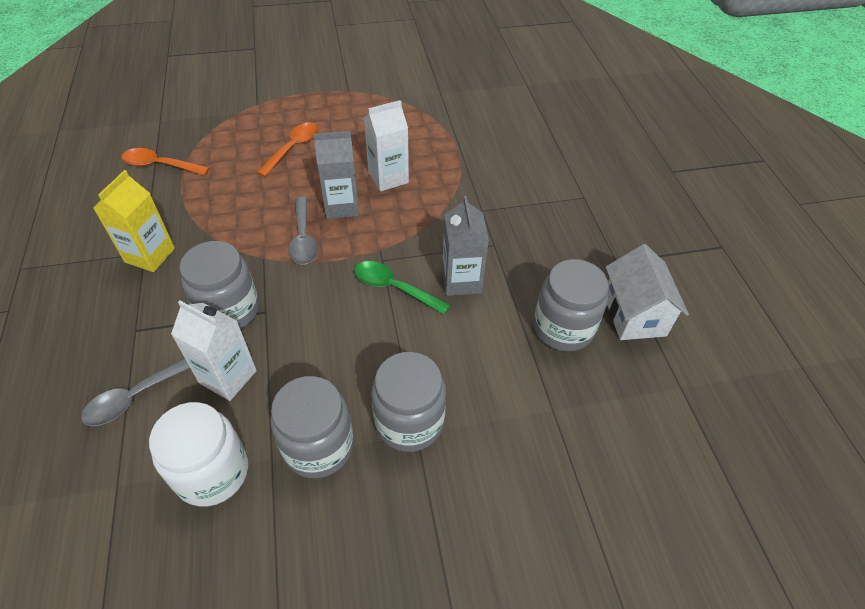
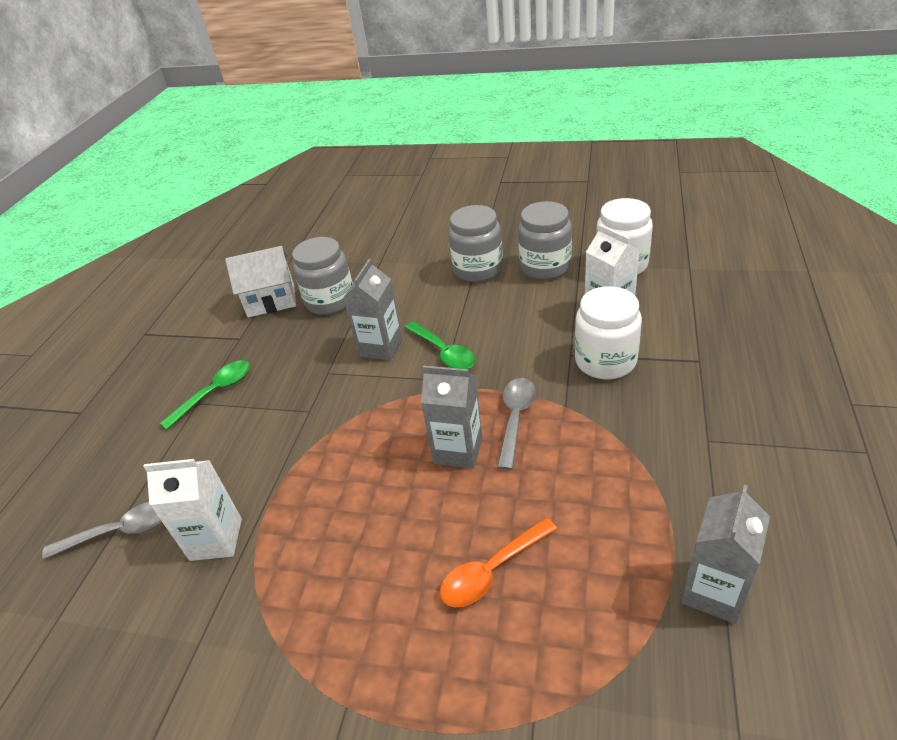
camera: 150 degrees left, 10 degrees down
(137, 396) = (685, 312): grey spoon -> grey spoon (120, 531)
(150, 255) = (699, 435): yellow carton -> none
(160, 165) = (713, 591): orange spoon -> grey carton
(229, 310) = (605, 361): grey jar -> white jar
(388, 178) = (383, 479): white carton -> white carton (216, 539)
(578, 208) = (215, 392): none -> green spoon
(634, 314) = (271, 301): white house -> white house turned 60 degrees clockwise

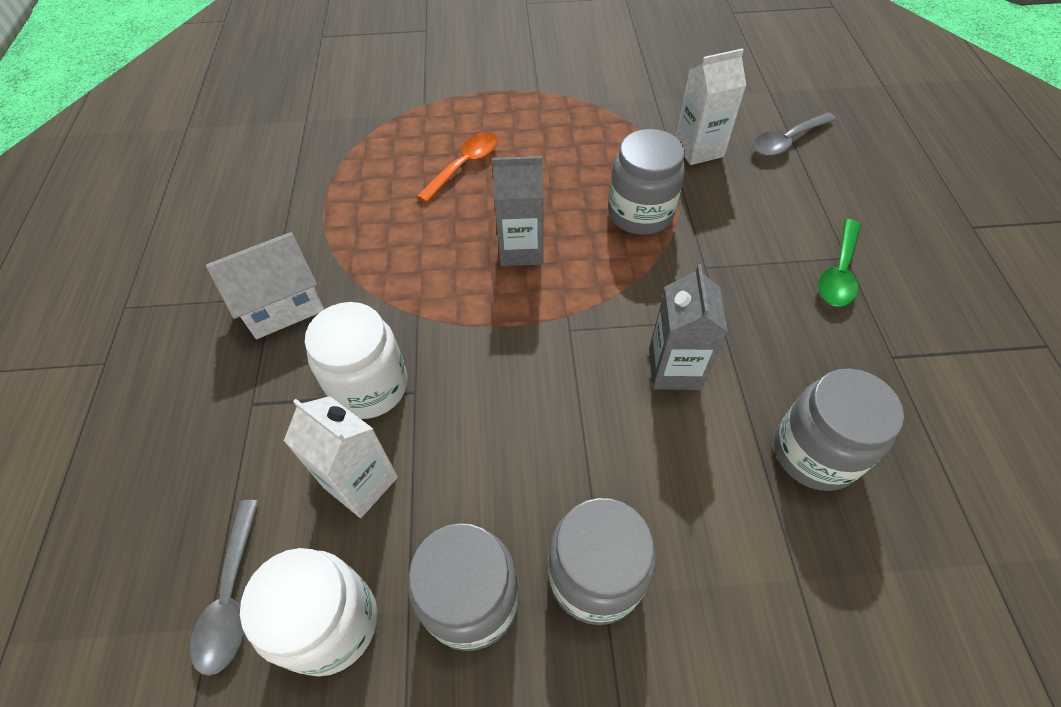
camera: 160 degrees right, 15 degrees up
(271, 301) = (917, 441): white house -> white house (282, 305)
(329, 469) = (640, 213): none -> grey jar
(444, 352) = (584, 372): green spoon -> none
(515, 418) = (469, 292): grey spoon -> grey spoon (232, 596)
(713, 591) = (301, 180): grey carton -> none

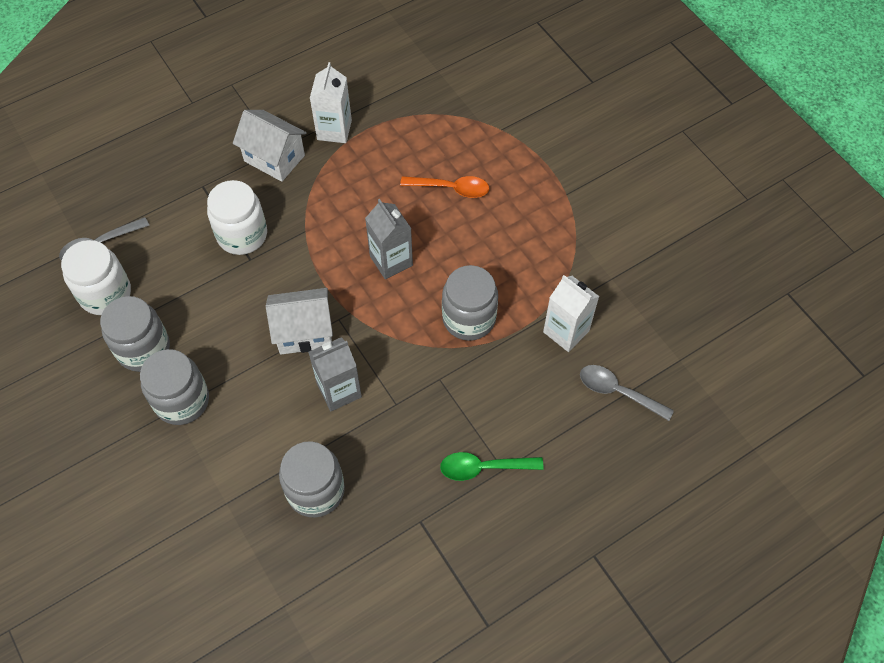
camera: 60 degrees right, 5 degrees up
(361, 482) = (182, 265): white carton -> white carton (334, 130)
(567, 373) = (304, 332): none -> white house

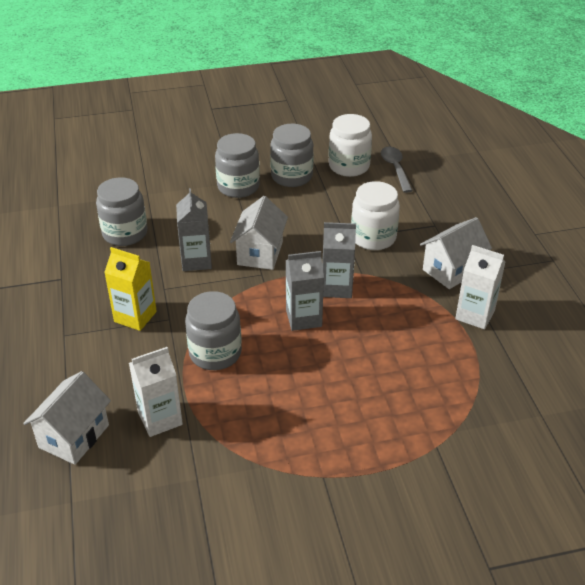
camera: 110 degrees right, 20 degrees down
(335, 246) = (337, 287): none -> grey carton
(449, 412) = (135, 316): none -> yellow carton
(451, 188) = (369, 381): orange spoon -> none
(483, 467) = (74, 324): green spoon -> none
(618, 392) = (74, 436): grey spoon -> white house

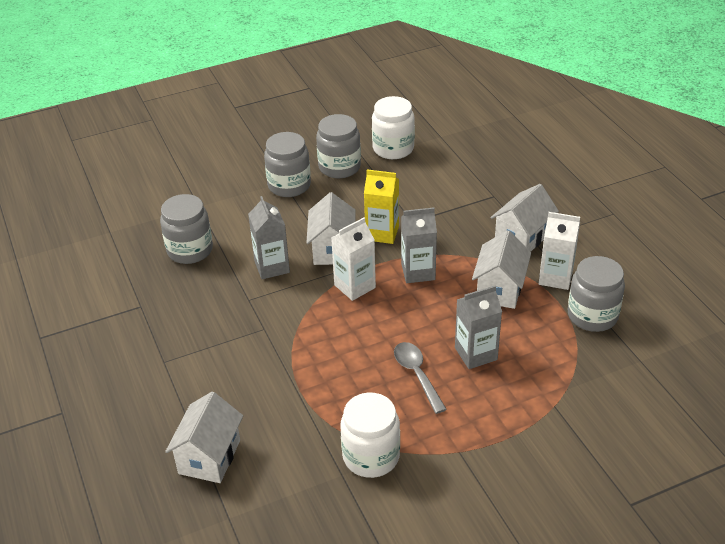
camera: 10 degrees left, 0 degrees up
(135, 316) = (229, 332): yellow carton -> yellow carton (382, 233)
(160, 418) = (288, 425): white carton -> white carton (355, 286)
(215, 353) = (320, 354): grey jar -> grey jar (592, 316)
(303, 318) = (395, 306): grey carton -> grey carton (476, 354)
(373, 237) = (438, 217): white jar -> white jar (371, 456)
(395, 168) = (439, 144): grey spoon -> grey spoon (417, 375)
(414, 318) = (499, 289): none -> white house

